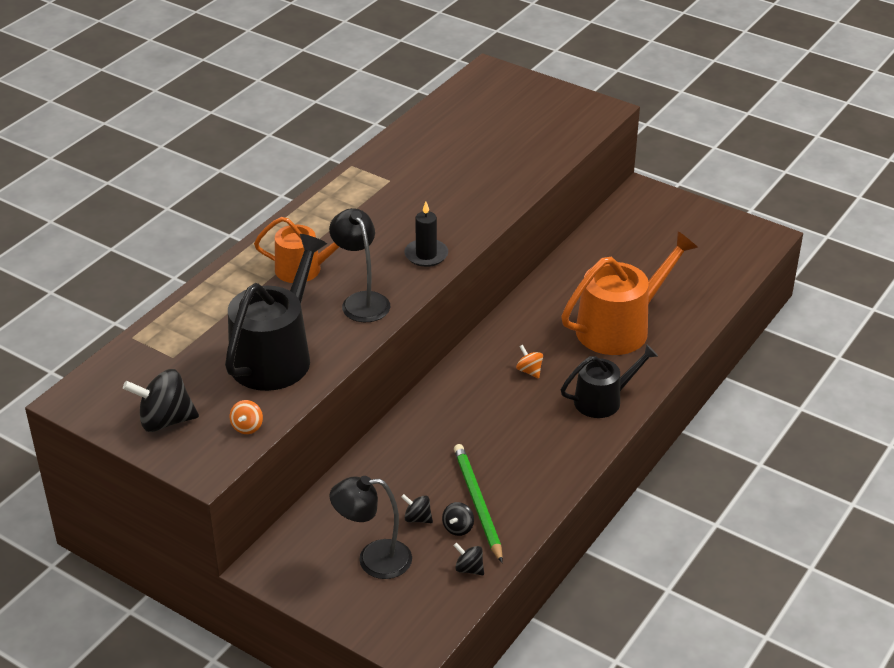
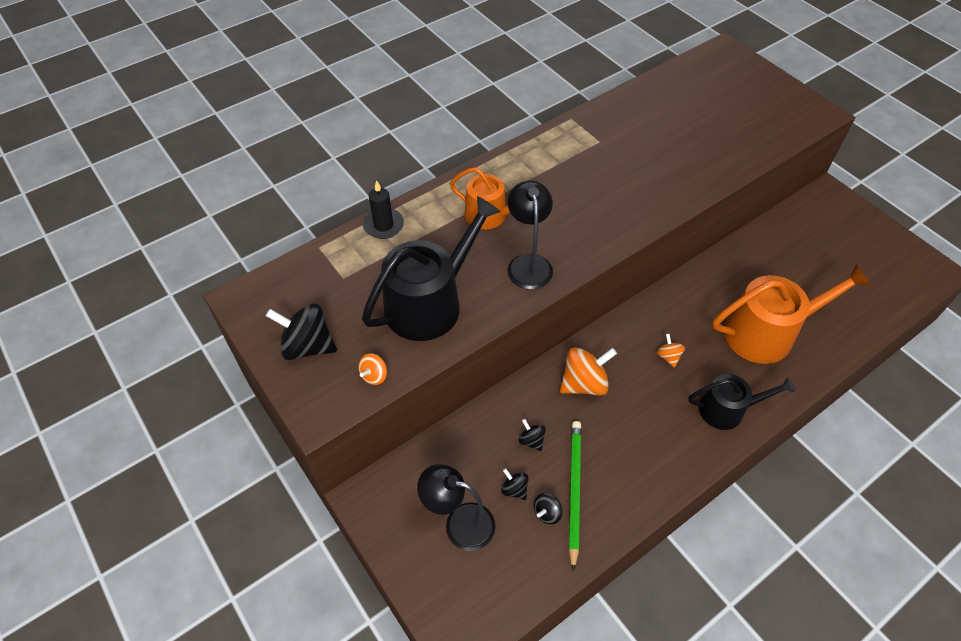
camera: 20 degrees right, 15 degrees up
(426, 255) = (604, 229): black candle -> black candle (383, 225)
(452, 414) = (584, 383): none -> orange spinning top
(469, 569) = (541, 564): black spinning top -> black spinning top (531, 440)

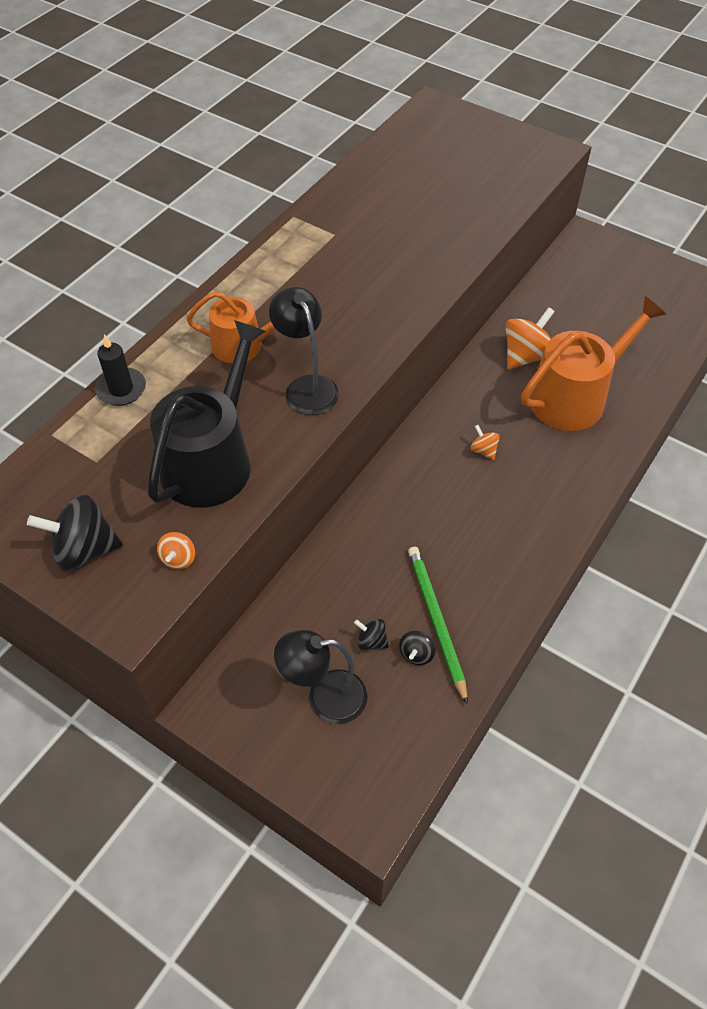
camera: 20 degrees left, 0 degrees up
(531, 440) = (370, 583): black spinning top -> none
(584, 383) = (405, 505): orange spinning top -> orange spinning top (526, 356)
(727, 409) = (563, 487): black watering can -> none

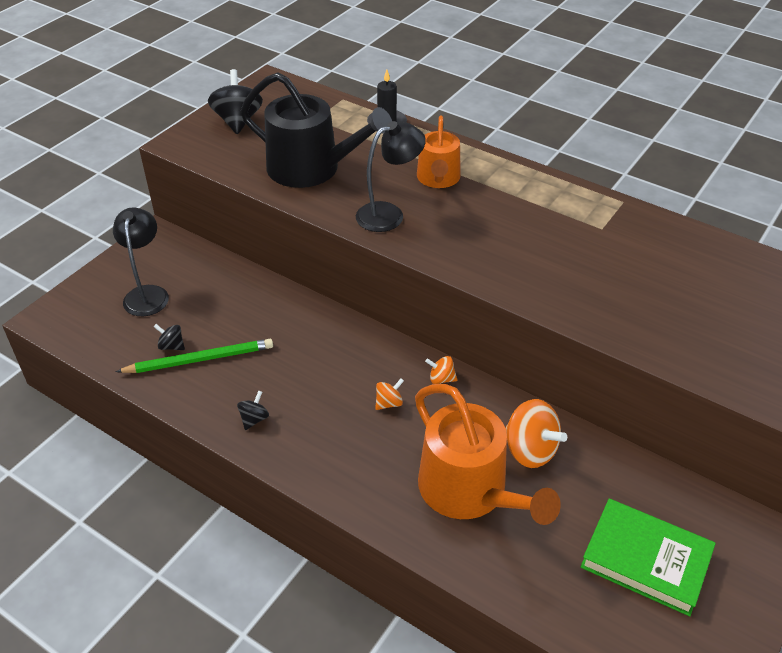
camera: 90 degrees right, 10 degrees down
(178, 559) = (222, 159): orange spinning top -> orange spinning top (441, 379)
(371, 641) = (189, 319): black spinning top -> black spinning top (254, 419)
(617, 302) = (645, 560): none -> green book

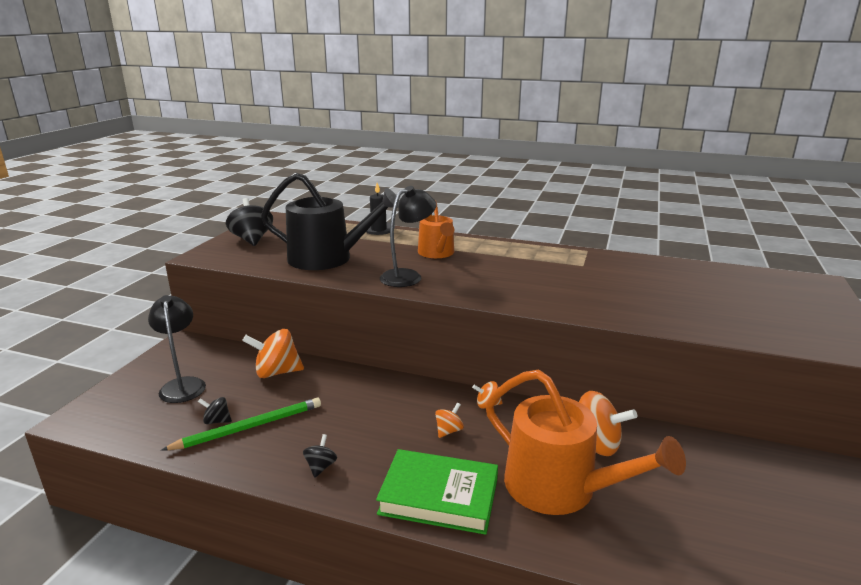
camera: 15 degrees left, 20 degrees down
(241, 294) = (276, 372): none -> orange spinning top
(645, 560) = (753, 513): green book -> green book (439, 496)

